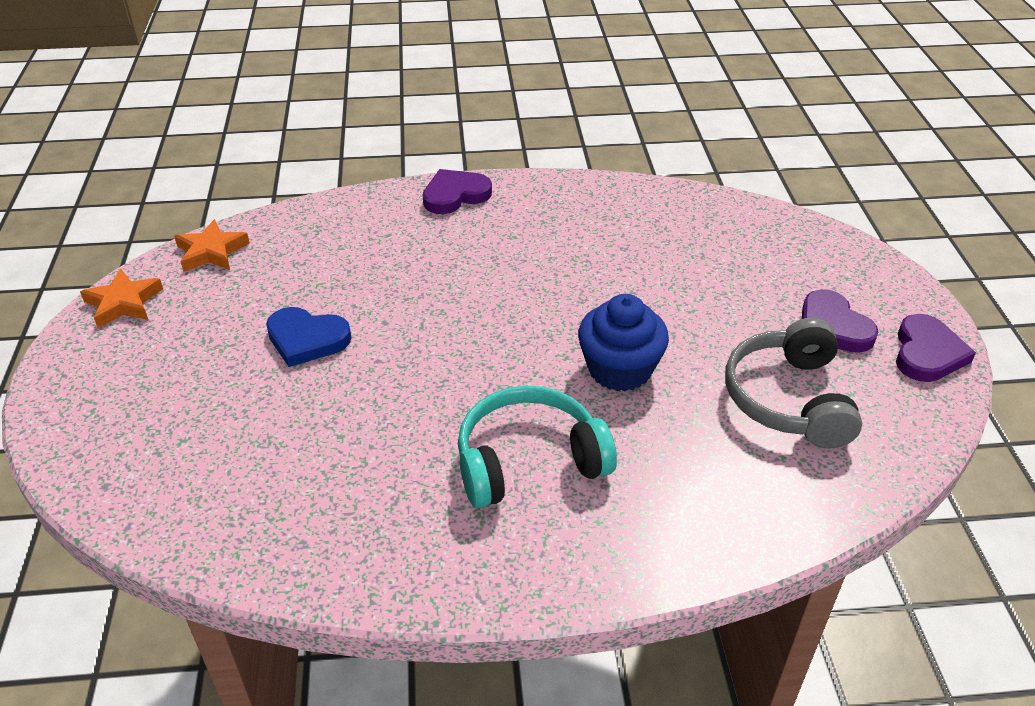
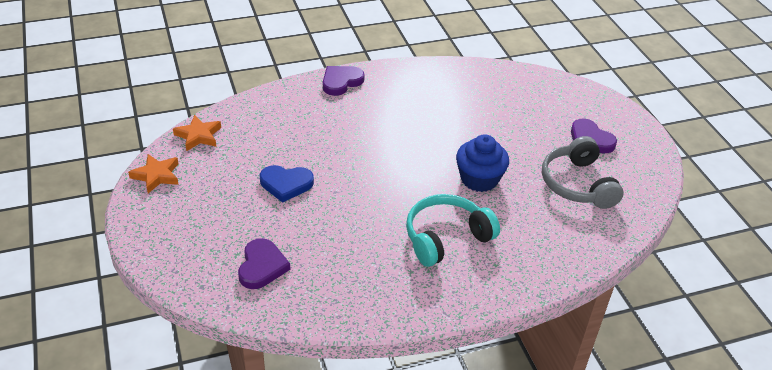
camera: 15 degrees left, 0 degrees up
(927, 353) = (644, 149): purple heart -> purple heart (262, 266)

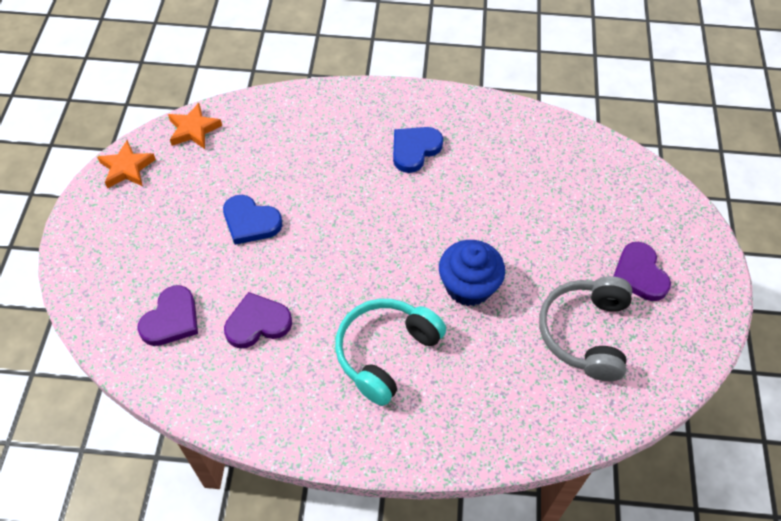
camera: 25 degrees right, 15 degrees up
(341, 82) = (383, 101): purple heart -> purple heart (257, 323)
(385, 106) = (414, 150): none -> blue heart
(446, 237) = (385, 353): turquoise headphones -> turquoise headphones turned 45 degrees counterclockwise

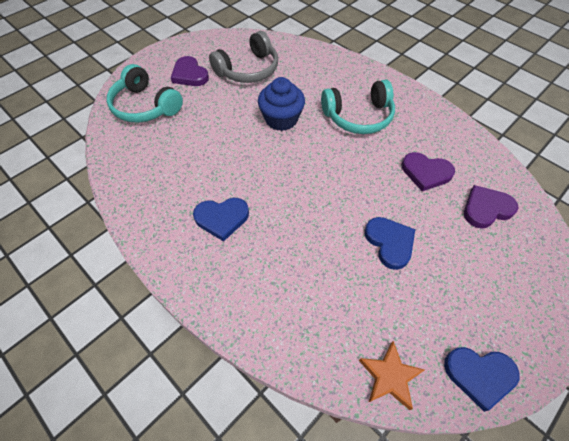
camera: 140 degrees left, 0 degrees up
(127, 168) = (479, 375): orange star -> blue heart
(624, 201) = (145, 106): none -> turquoise headphones
(639, 274) = (189, 75): purple heart -> purple heart turned 120 degrees clockwise

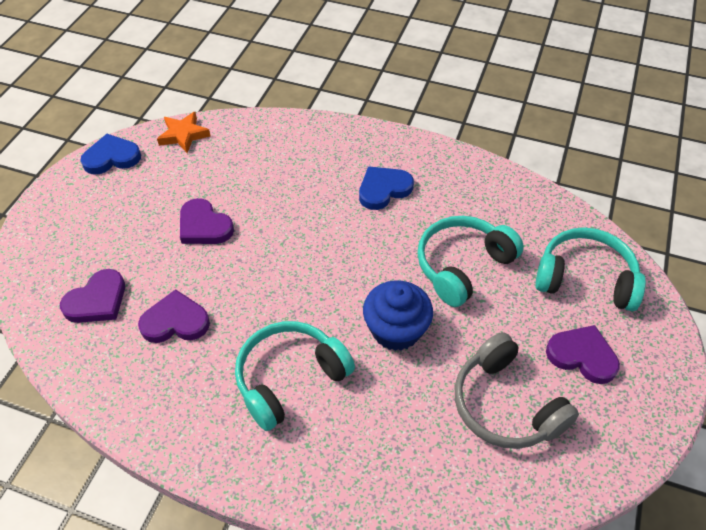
camera: 155 degrees right, 5 degrees down
(211, 139) = (462, 266): none -> turquoise headphones
(248, 70) = (505, 404): grey headphones -> grey headphones turned 60 degrees counterclockwise
(389, 243) = (204, 226): blue heart -> purple heart

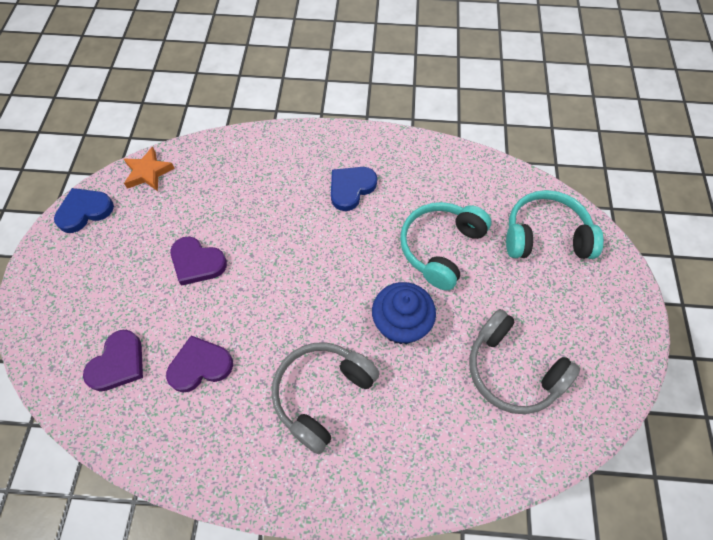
camera: 15 degrees left, 10 degrees up
(290, 378) = (322, 394): turquoise headphones -> grey headphones
(582, 356) = (562, 309): purple heart -> none

